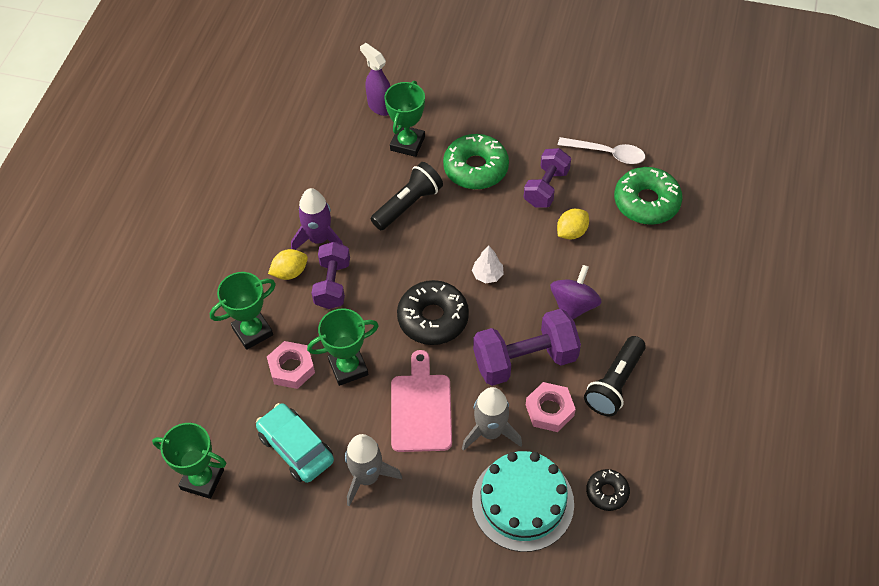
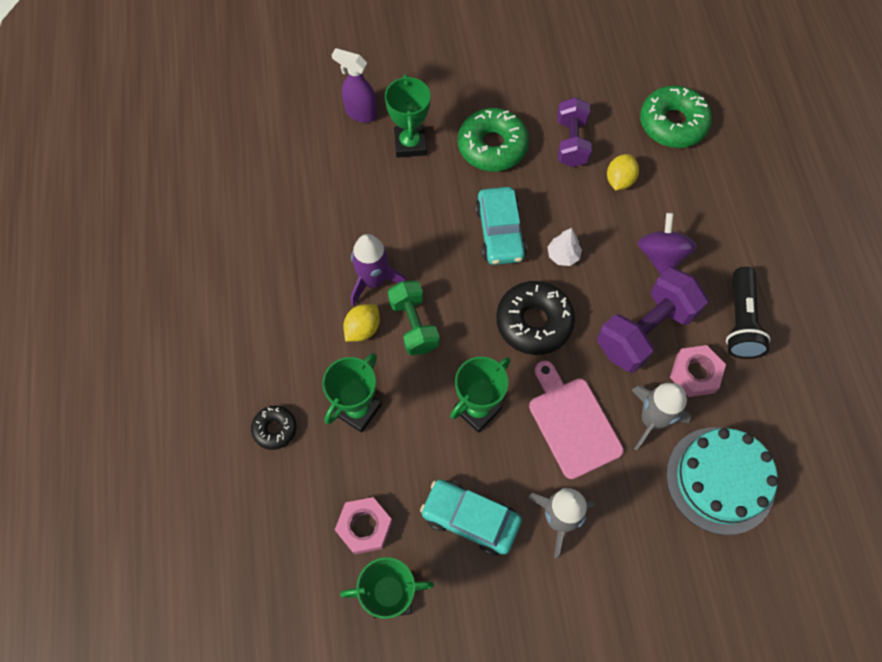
camera: 25 degrees left, 10 degrees up
(291, 368) = (420, 433): pink nut -> pink nut (364, 527)
(332, 284) = (414, 325): purple dumbbell -> green dumbbell
(408, 205) = (445, 209): black flashlight -> none
(444, 238) = (500, 232): none -> turquoise car
(607, 154) = (611, 86): white spoon -> none
(607, 492) = (791, 435): black donut -> black donut (275, 429)

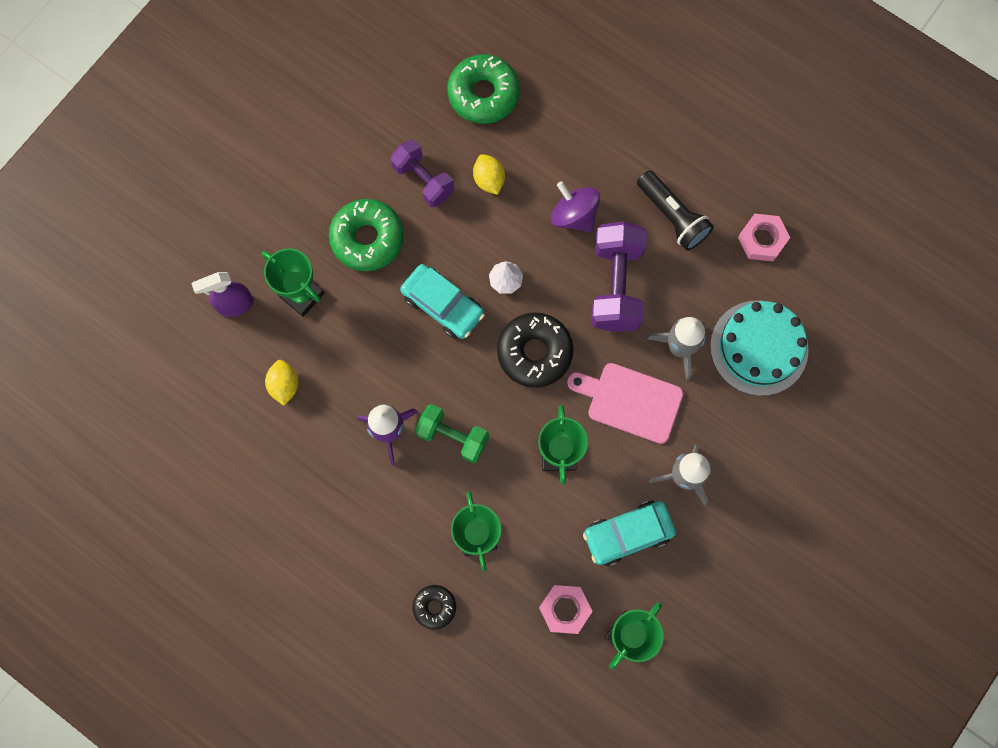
camera: 45 degrees left, 10 degrees up
(362, 329) = (419, 475): yellow lemon -> yellow lemon (284, 385)
(695, 373) = (677, 285): pink nut -> pink nut (762, 240)

